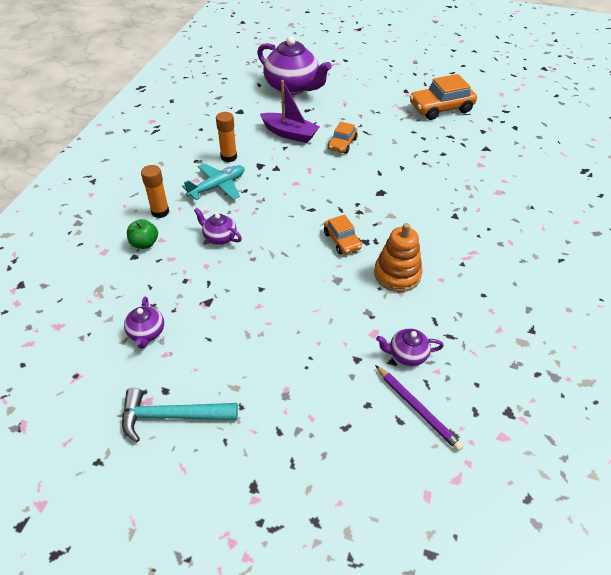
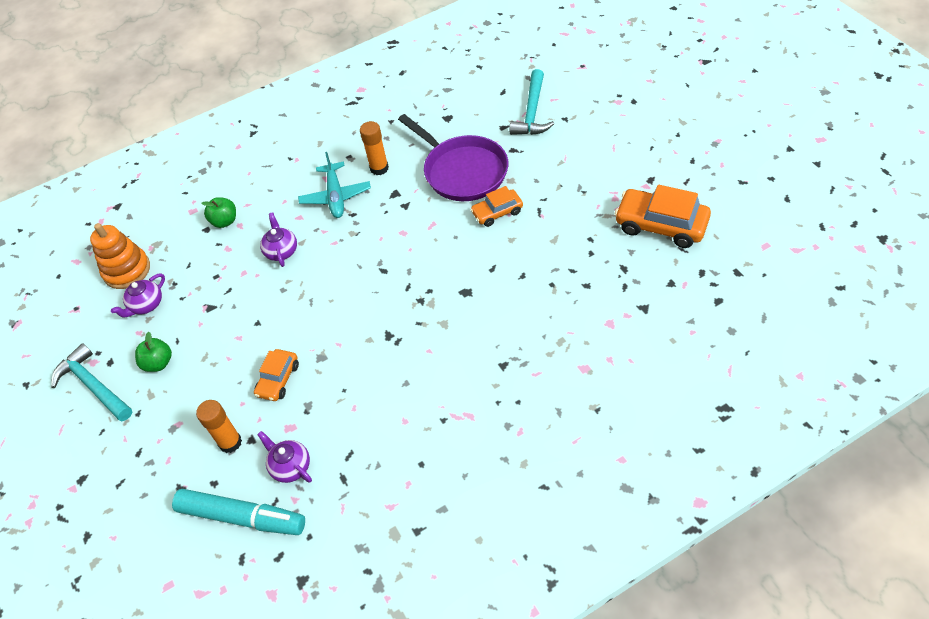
camera: 50 degrees right, 5 degrees up
(160, 212) = (266, 196): orange glue stick -> orange glue stick (230, 442)
(213, 362) = (158, 363): none -> green apple
(218, 186) = (335, 196): turquoise plane -> turquoise plane turned 75 degrees clockwise
(289, 134) = (462, 171): purple boat -> purple pan
(292, 87) = (532, 112): purple teapot -> turquoise hammer
(342, 240) = (370, 321): orange car -> orange car (278, 380)
(397, 274) = (373, 388): orange stacking toy -> orange stacking toy (127, 270)
(417, 409) = (241, 517): purple pencil -> turquoise marker

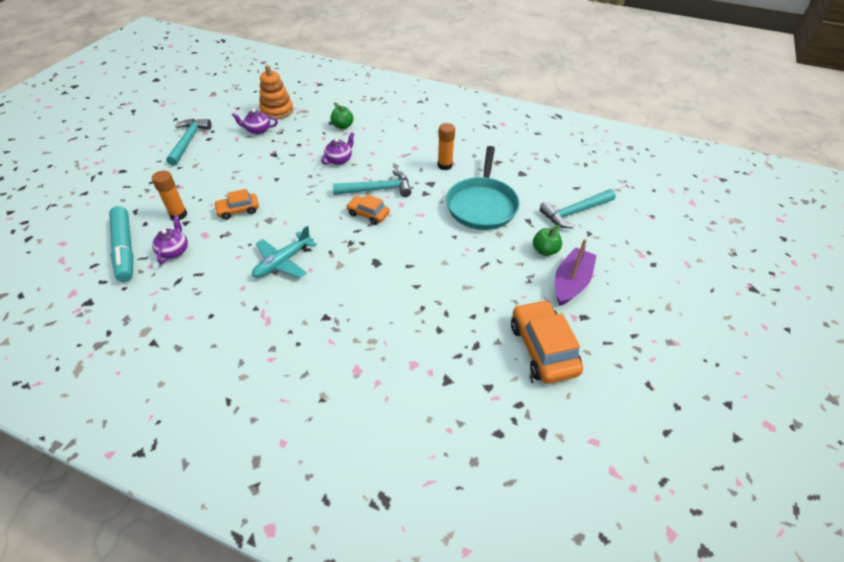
camera: 45 degrees right, 5 degrees down
(158, 363) = (219, 156): green apple -> green apple (545, 250)
(335, 196) = (403, 159): turquoise plane -> turquoise plane (282, 262)
(362, 241) = (377, 189): none -> turquoise hammer
(462, 171) = (482, 205): purple pan -> turquoise pan
(497, 212) = (462, 242): orange car -> orange car (368, 214)
(609, 165) = (571, 282): none -> purple boat

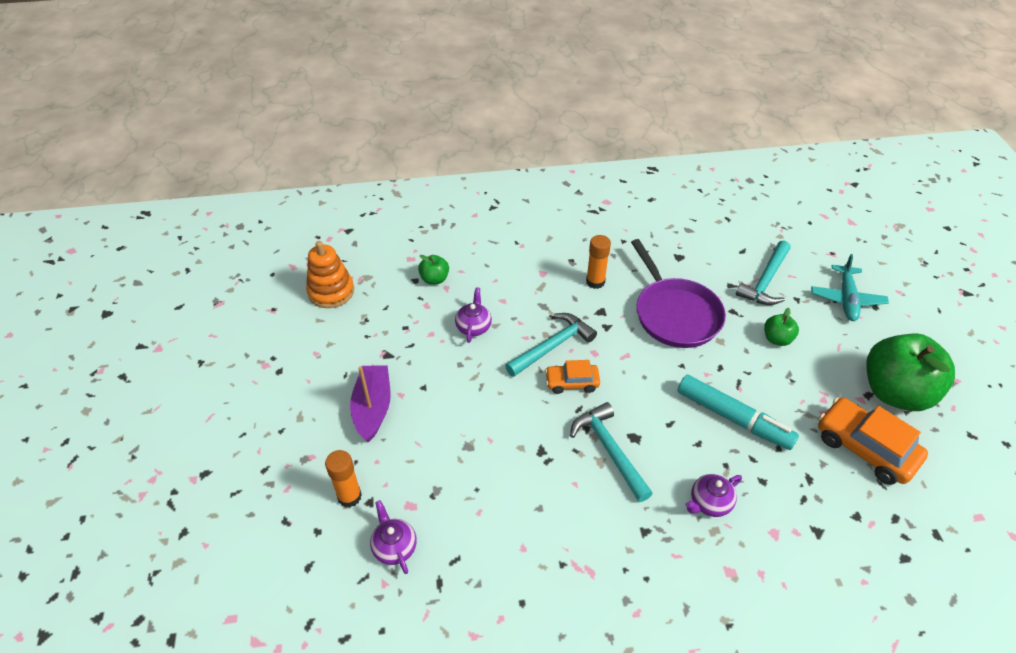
camera: 30 degrees left, 0 degrees up
(125, 249) = (327, 579): turquoise marker -> turquoise marker (733, 418)
(188, 141) = (255, 388): turquoise hammer -> turquoise hammer (609, 450)
(238, 210) = (419, 452): orange car -> none
(258, 130) = (333, 330): purple teapot -> purple teapot (709, 503)
(282, 262) = (536, 491): turquoise plane -> turquoise plane (846, 299)
(482, 205) = (675, 314): turquoise pan -> purple pan
(571, 282) = (828, 363): purple boat -> purple boat (373, 408)
(609, 325) = (895, 392): none -> green apple

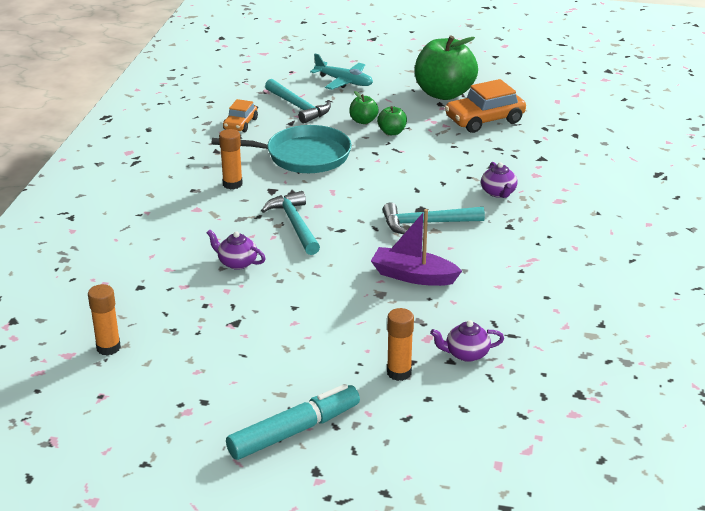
camera: 70 degrees left, 15 degrees down
(331, 291) = (108, 348): orange stacking toy -> orange glue stick
(373, 408) = (300, 342): purple boat -> purple boat (413, 276)
(434, 279) = (149, 274): green apple -> green apple (392, 132)
(572, 382) = (344, 224): orange car -> orange car (240, 124)
(675, 314) = (303, 156): purple pan -> turquoise pan
(733, 418) = (428, 161): turquoise marker -> turquoise marker (294, 431)

